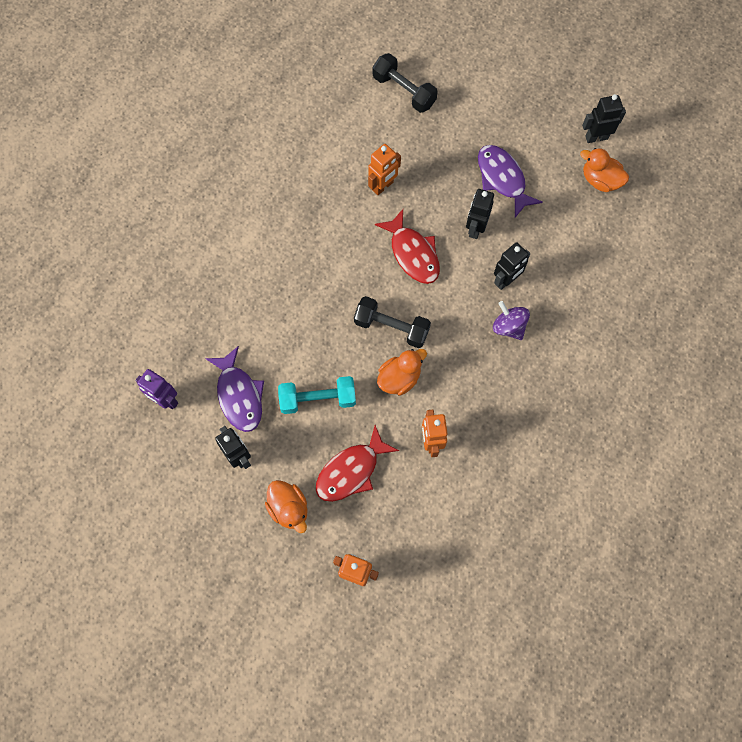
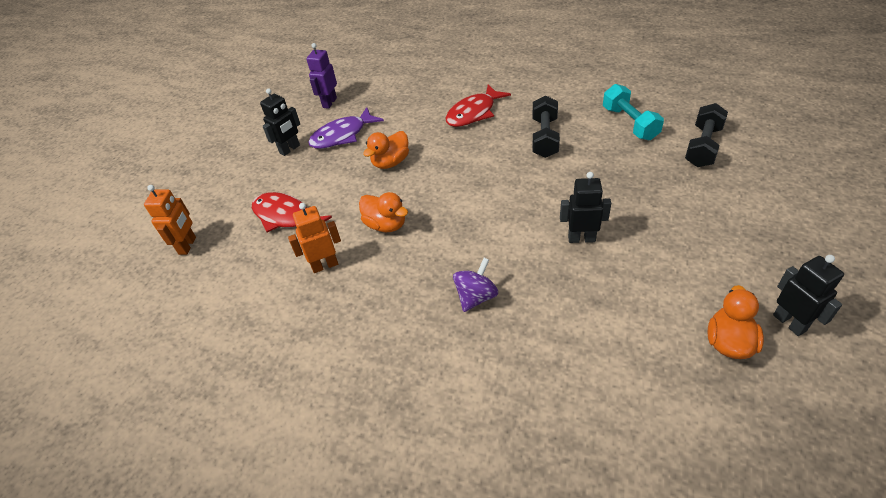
camera: 80 degrees right, 25 degrees down
(289, 508) = (246, 189): orange duck -> orange duck (391, 162)
(318, 399) = (350, 178): turquoise dumbbell -> turquoise dumbbell (629, 123)
(383, 186) = (585, 161): orange robot -> none
(391, 327) = (438, 205): black dumbbell -> black dumbbell (544, 137)
(413, 253) = (524, 199): red fish -> red fish (474, 113)
(502, 179) = (658, 245): purple fish -> none
(506, 280) = (532, 280): black robot -> none

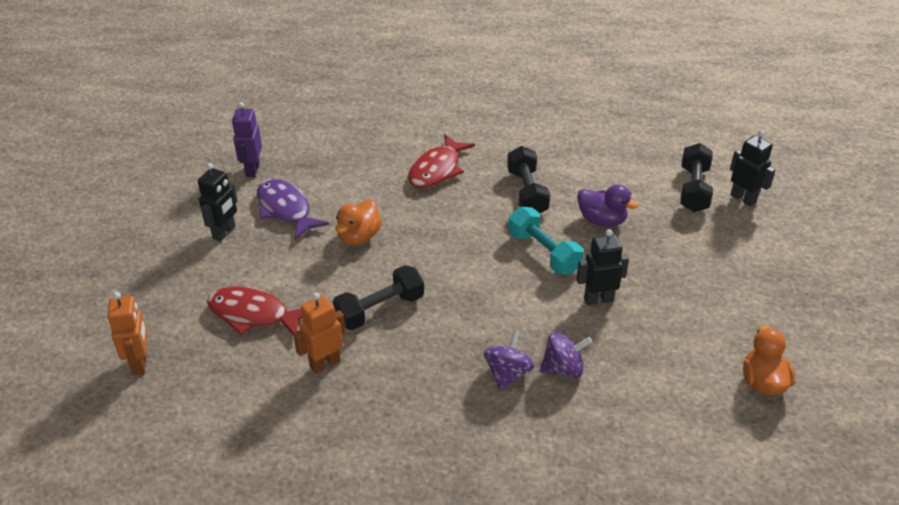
camera: 20 degrees left, 5 degrees down
(342, 135) = (286, 209): purple fish -> purple fish turned 105 degrees clockwise
(386, 225) = (380, 309): orange duck -> black dumbbell
(528, 299) = (563, 369): none -> purple spinning top
(606, 167) = (602, 220): none -> purple duck
(629, 123) = (613, 169): turquoise dumbbell -> turquoise dumbbell (543, 252)
(789, 323) = (811, 356): black robot -> black robot (743, 199)

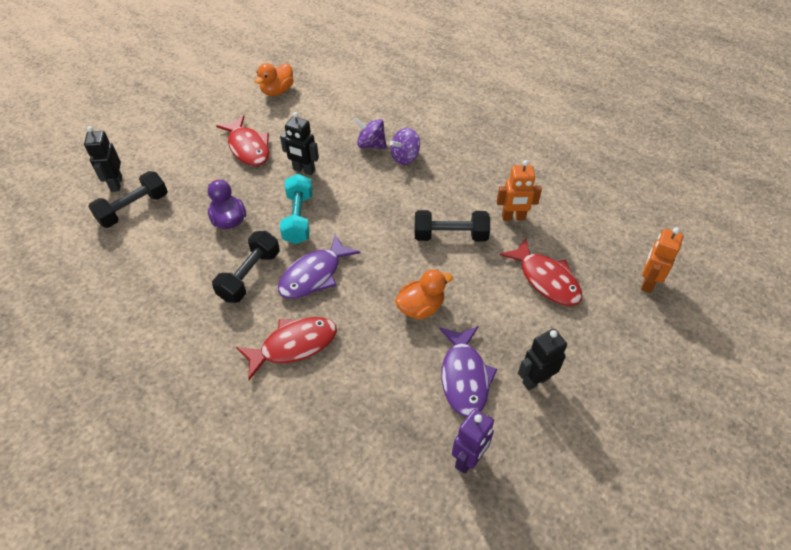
camera: 145 degrees left, 10 degrees up
(474, 217) = (314, 275): none -> purple fish
(686, 292) = (248, 147): none -> red fish

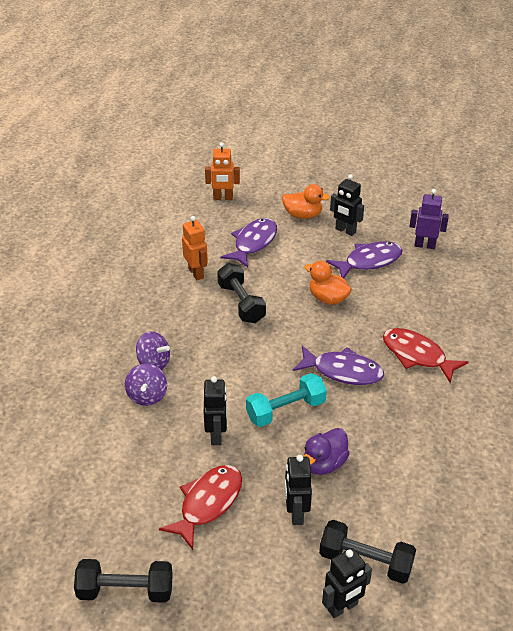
camera: 115 degrees left, 10 degrees down
(201, 188) = (296, 513): none -> black robot
(250, 275) = (375, 414): black dumbbell -> black dumbbell (125, 590)
(277, 91) = (84, 527): orange duck -> orange duck (303, 215)
(546, 279) = (253, 243): red fish -> purple fish

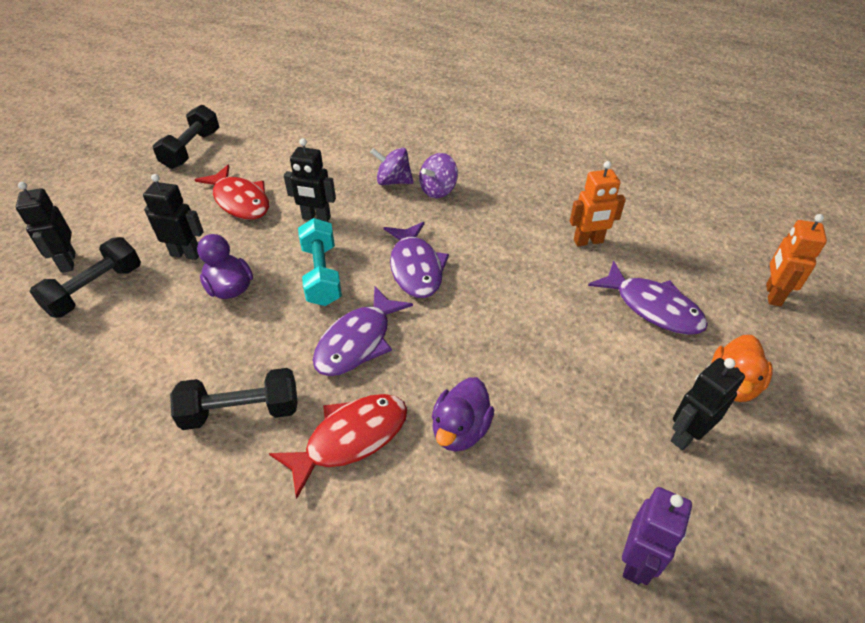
camera: 105 degrees right, 5 degrees up
(241, 303) = (519, 271): black dumbbell -> black dumbbell (241, 411)
(328, 298) = (508, 363): orange duck -> none
(369, 261) = (593, 445): purple fish -> purple fish (415, 268)
(386, 311) = (460, 430): none -> purple duck

